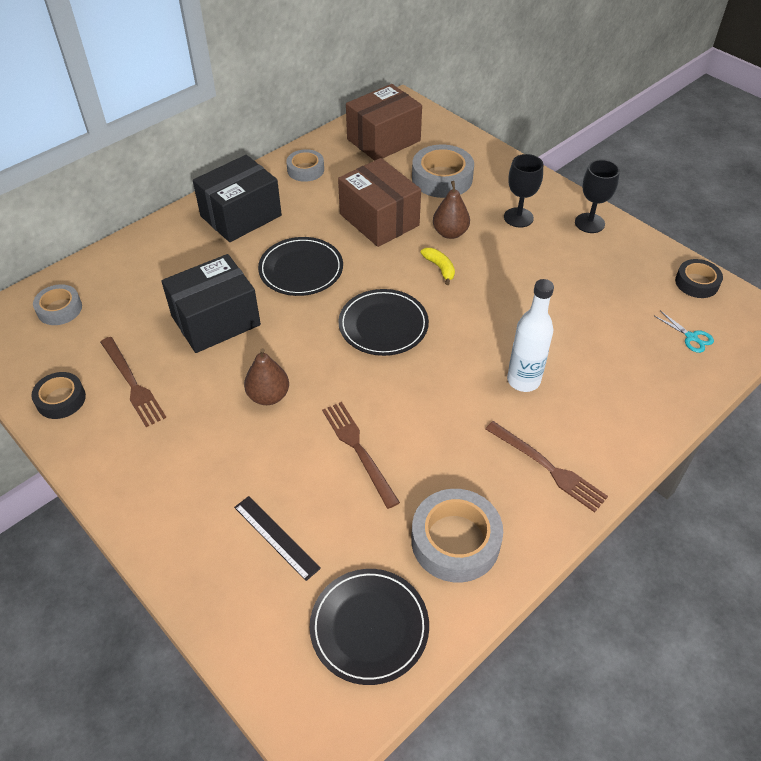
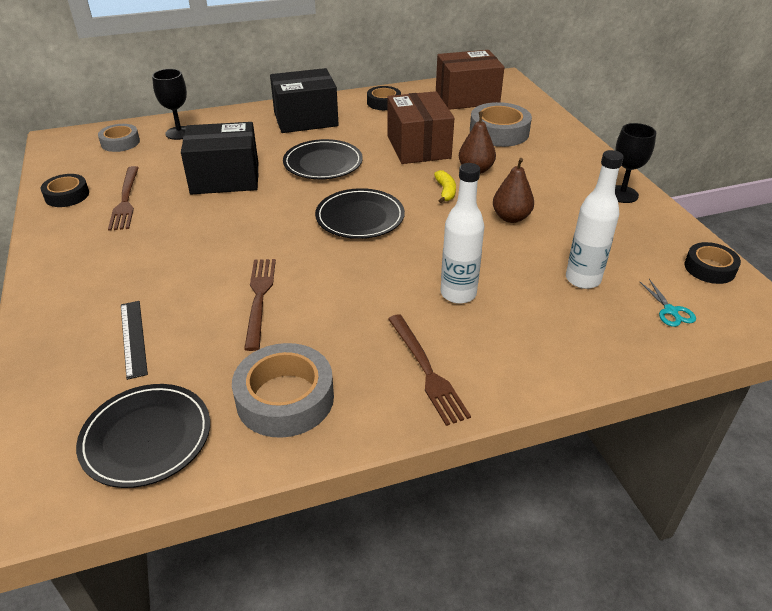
camera: 25 degrees right, 10 degrees down
(268, 396) = (220, 238): brown pear -> brown pear (511, 217)
(305, 170) = (383, 103): grey tape -> black tape
(518, 217) = (551, 174): black goblet -> black goblet (179, 133)
(611, 329) = (583, 279): none -> white bottle

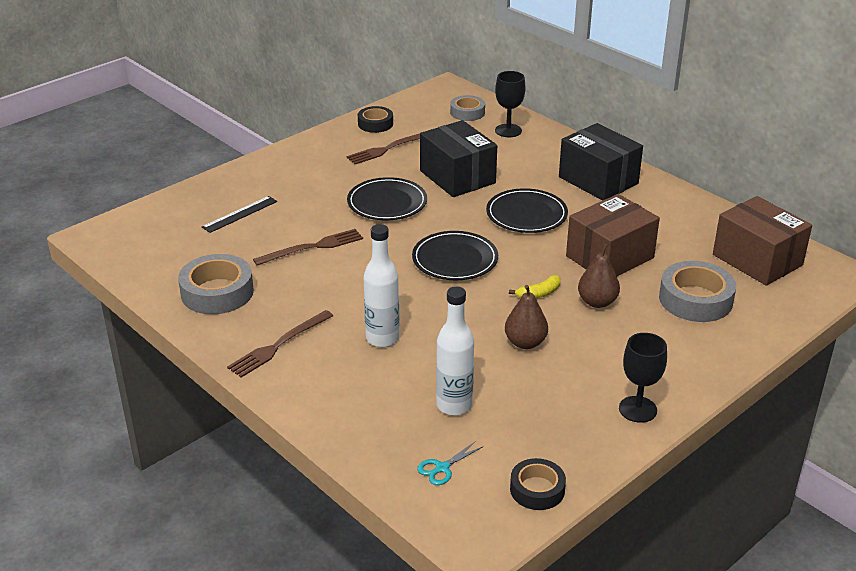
camera: 65 degrees right, 5 degrees down
(146, 437) = (158, 253): black plate -> black plate (387, 203)
(383, 103) = (682, 212): black tape -> none

